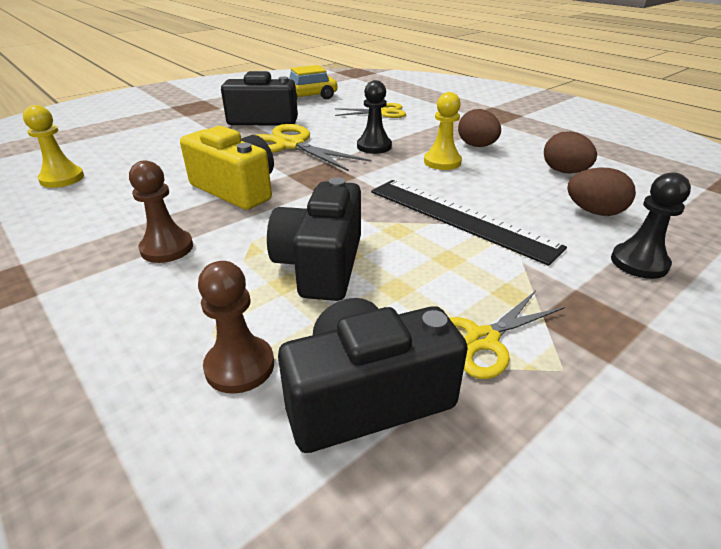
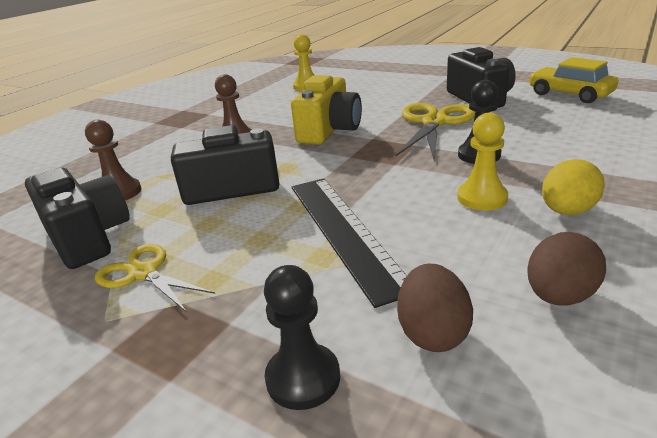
camera: 75 degrees right, 5 degrees down
(382, 112) = (594, 135): yellow scissors -> none
(459, 218) = (344, 231): black ruler -> black ruler turned 45 degrees counterclockwise
(477, 146) = (567, 211): brown egg -> yellow egg

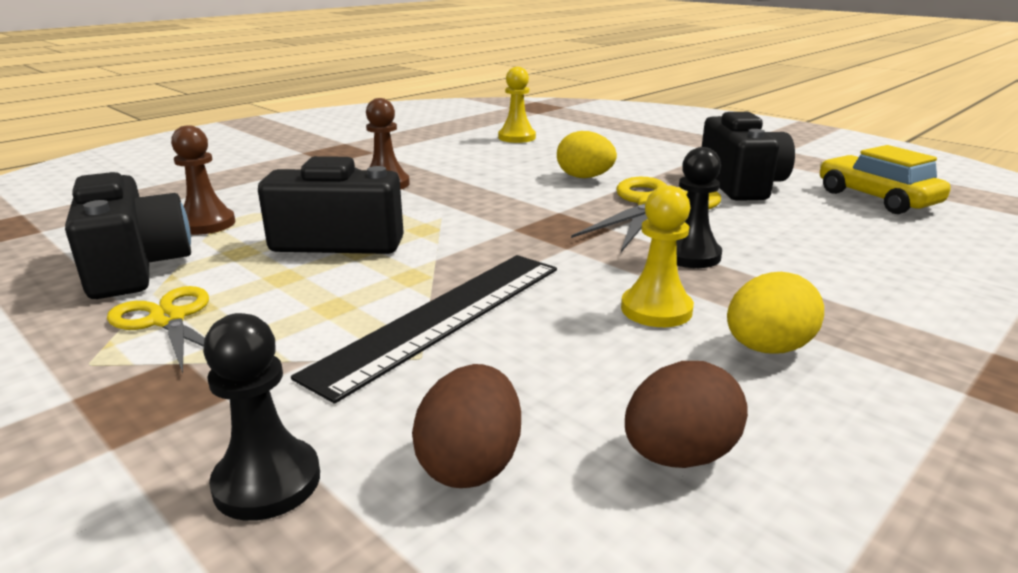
camera: 10 degrees right, 5 degrees down
(329, 130) = (509, 193): yellow camera -> none
(344, 231) = (442, 317): black ruler -> black ruler turned 45 degrees clockwise
(373, 109) = (584, 177): none -> yellow egg

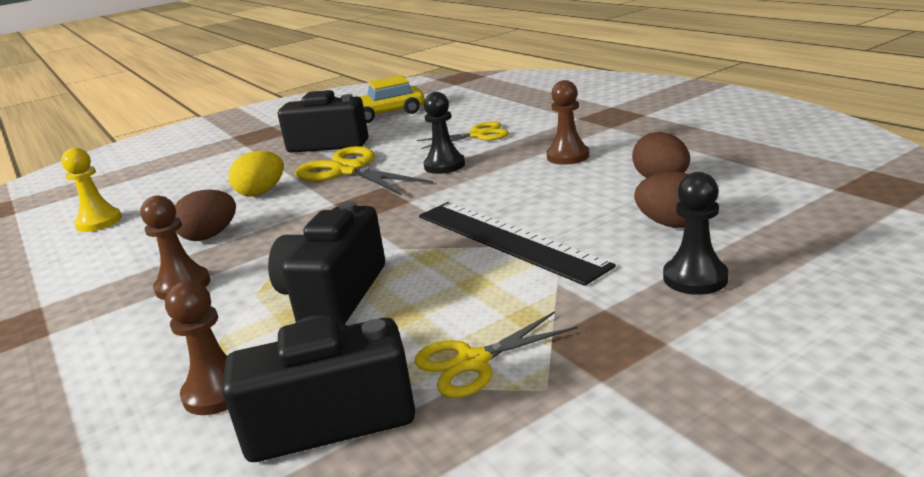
camera: 75 degrees left, 0 degrees up
(482, 176) = (210, 236): none -> brown egg
(656, 309) = (517, 178): yellow pawn -> none
(767, 348) = (568, 156): yellow egg -> brown pawn
(828, 266) = (478, 135): none -> yellow scissors

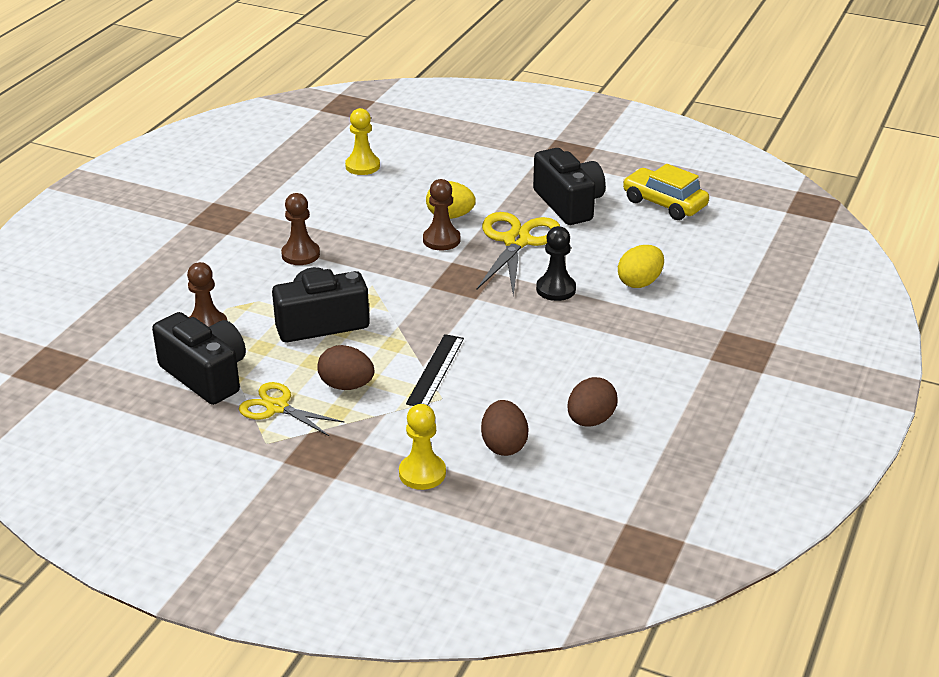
camera: 55 degrees right, 10 degrees up
(210, 236) = (369, 229): brown egg -> brown egg (346, 385)
(478, 135) = (639, 282): yellow scissors -> yellow egg
(507, 240) = (435, 370): black ruler -> black ruler, size x0.62
(568, 156) = (616, 353): brown pawn -> brown pawn (441, 240)
(695, 278) = (422, 473): black pawn -> yellow pawn

